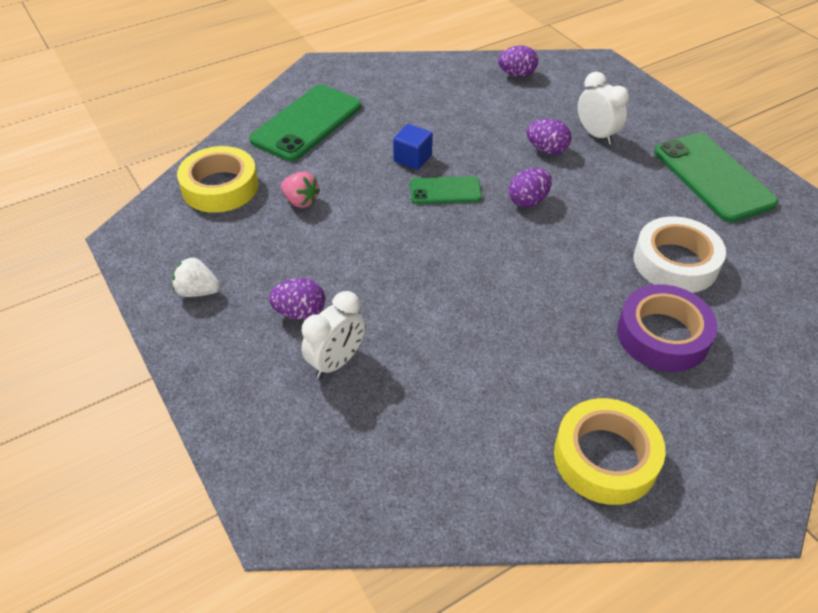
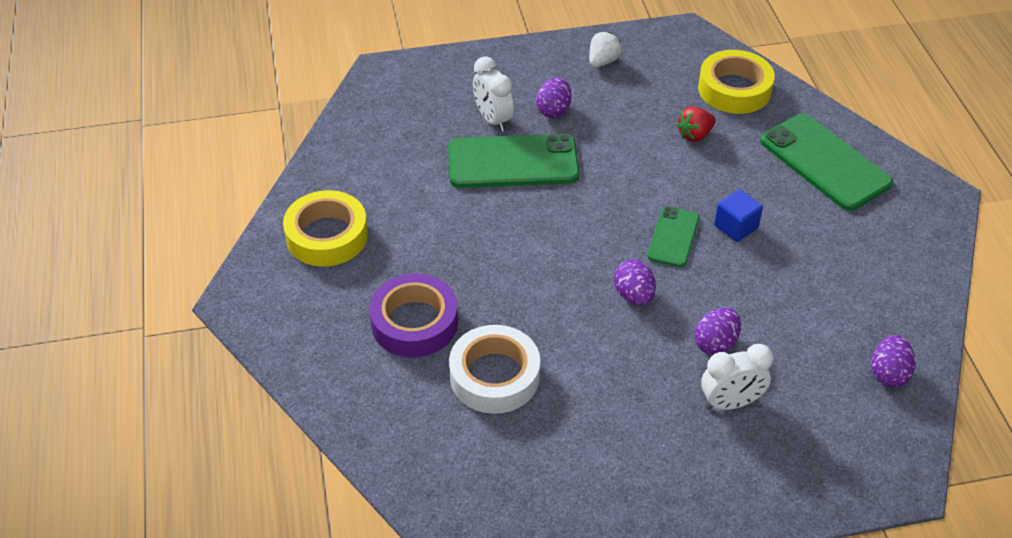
camera: 110 degrees right, 0 degrees up
(300, 201) = (695, 135): pink strawberry -> red strawberry
(713, 177) = (611, 482): green phone -> green phone (513, 162)

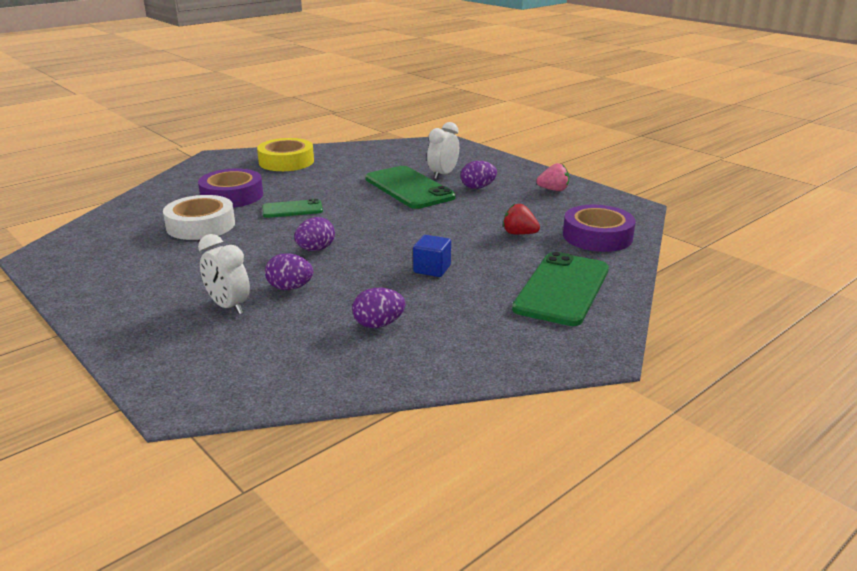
camera: 60 degrees right, 20 degrees down
(603, 61) = (553, 190): white strawberry -> pink strawberry
(673, 237) = (393, 249): green phone -> green phone (292, 209)
(734, 89) = (597, 236): yellow tape -> purple tape
(888, 373) = (316, 371): purple egg -> purple egg (379, 324)

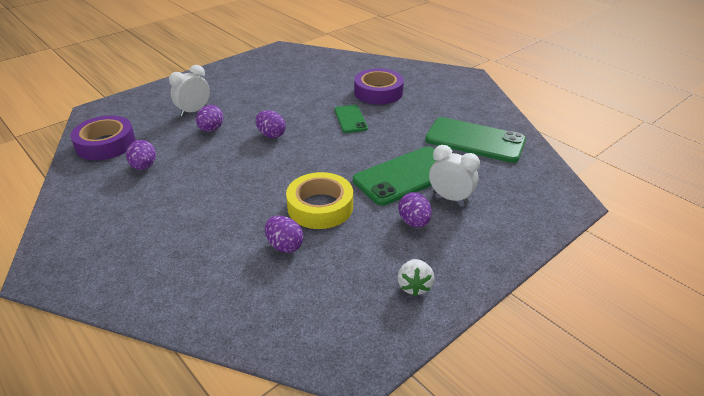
camera: 90 degrees right, 10 degrees up
(201, 225) = (321, 88): white tape -> none
(286, 161) = (465, 107): yellow tape -> yellow tape (320, 207)
(432, 269) = (221, 190): blue cube -> none
(519, 234) = (284, 246): red strawberry -> purple egg
(553, 190) = (414, 286): pink strawberry -> white strawberry
(562, 289) = (158, 264): green phone -> green phone (475, 140)
(597, 236) = (269, 308): purple tape -> purple tape (106, 144)

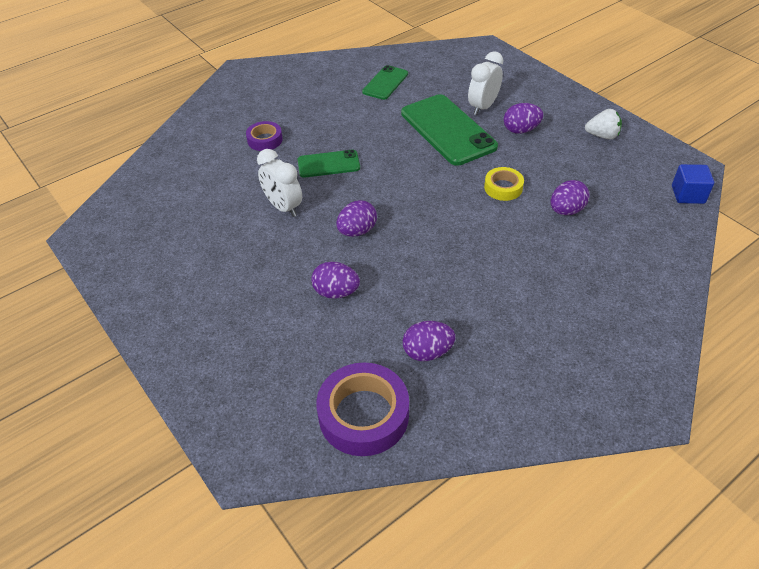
camera: 85 degrees left, 10 degrees up
(194, 111) = (278, 319): white clock -> white clock (283, 207)
(304, 351) = (688, 195): none -> blue cube
(320, 207) = (503, 188): yellow tape -> yellow tape, size x0.56
(378, 92) = (265, 140): purple tape -> purple tape, size x0.56
(475, 140) = (385, 83): green phone -> green phone, size x0.55

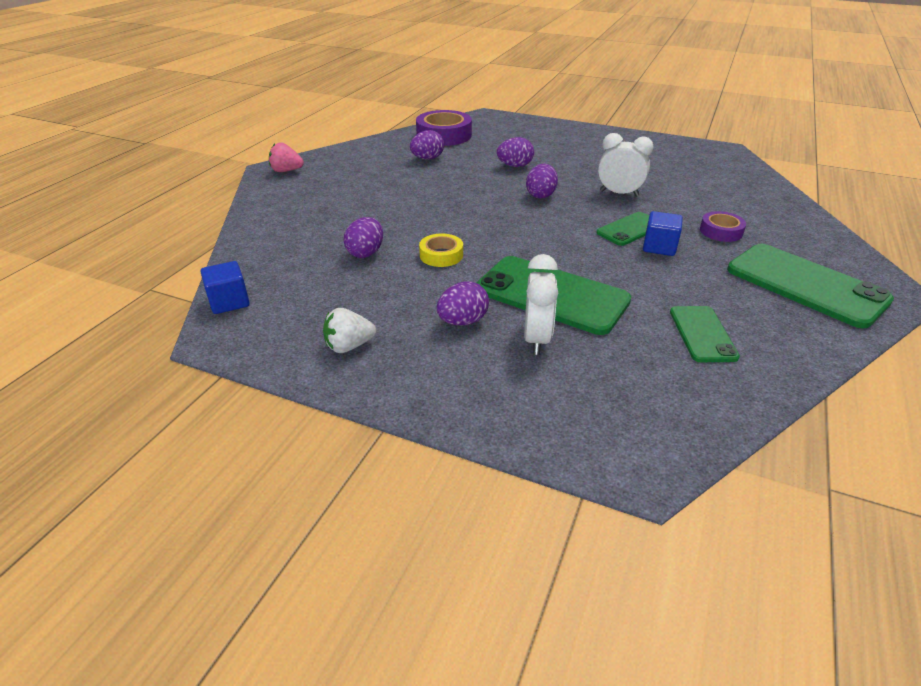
camera: 150 degrees right, 10 degrees down
(281, 89) = (806, 285): none -> green phone
(330, 141) = (659, 247): none -> blue cube
(628, 395) = (286, 171): none -> pink strawberry

